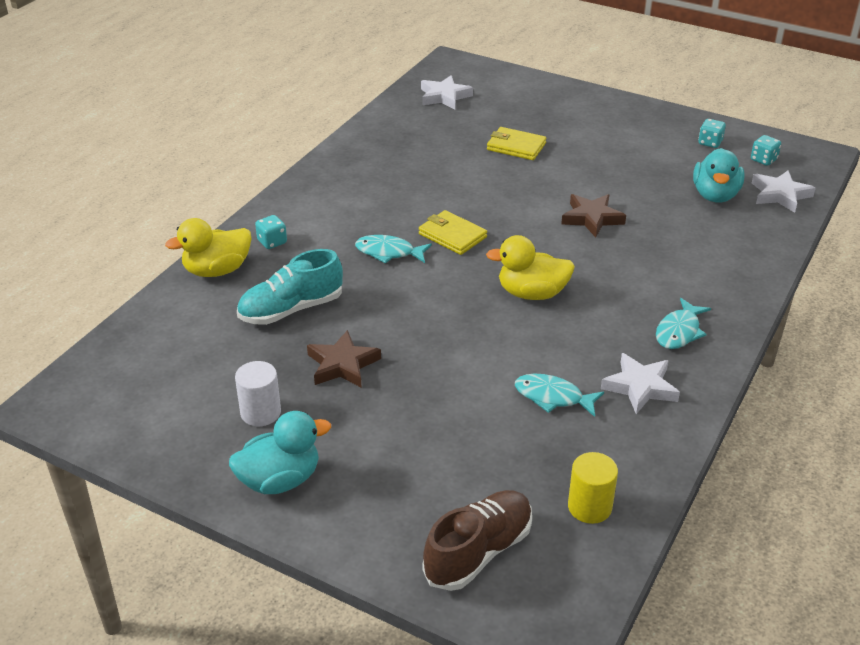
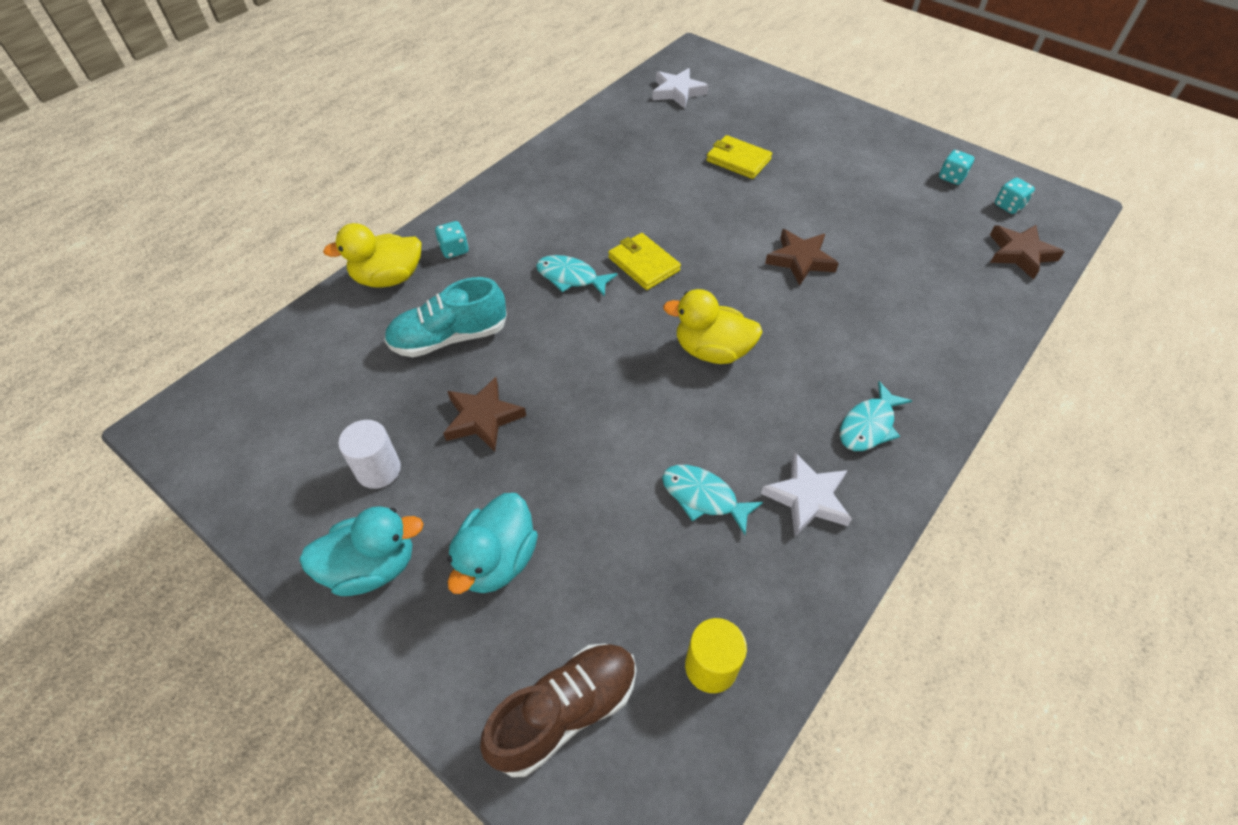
camera: 10 degrees right, 15 degrees up
(715, 195) = (945, 246): turquoise duck -> turquoise duck (497, 560)
(780, 195) = (1020, 254): white star -> brown star

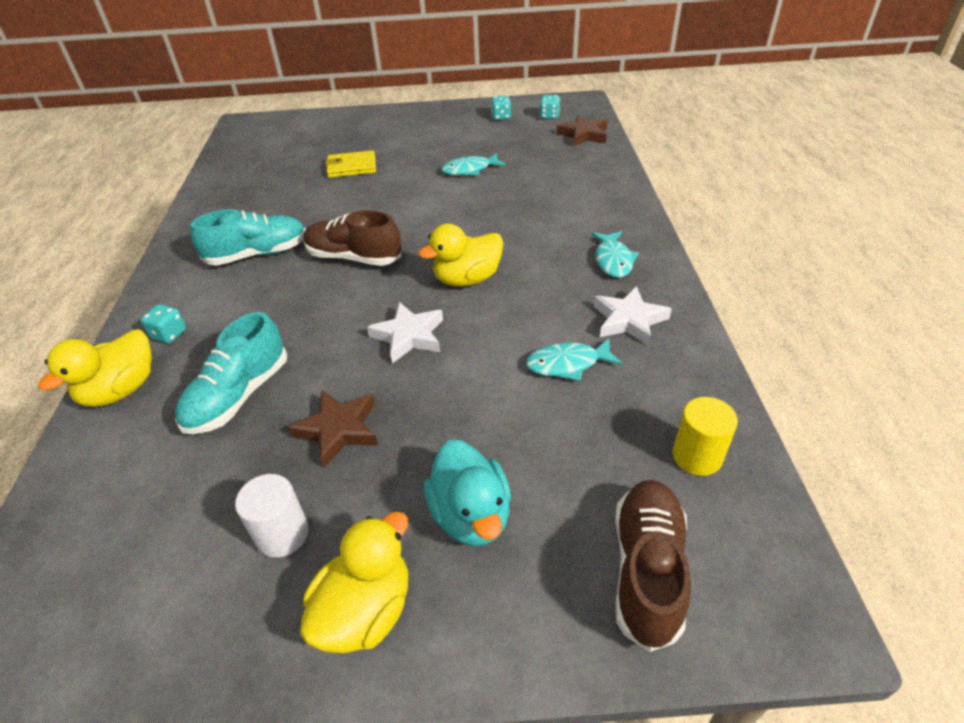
camera: 40 degrees left, 10 degrees down
(372, 566) = (365, 610): turquoise duck -> yellow duck
(570, 277) = (303, 296): turquoise fish -> turquoise fish (470, 170)
(576, 212) = (258, 254): none -> turquoise shoe
(643, 264) = (354, 258): yellow wallet -> brown shoe
(677, 92) = (256, 149): white star -> white star (409, 336)
(800, 260) = (463, 199): brown star -> none

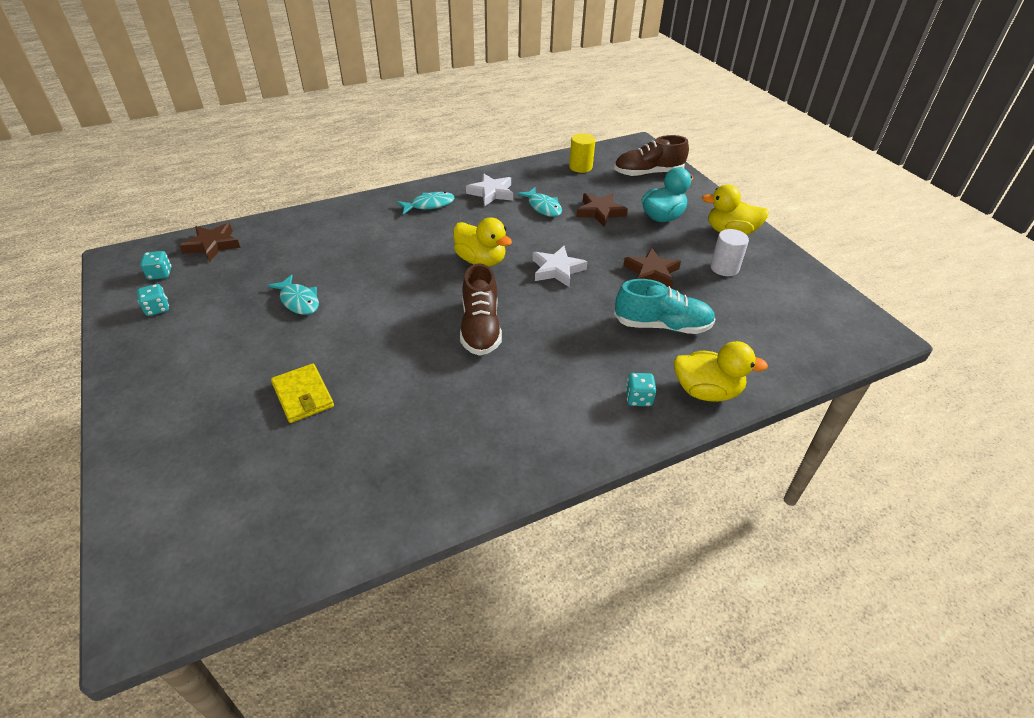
camera: 115 degrees left, 0 degrees up
(258, 254) = (504, 396): turquoise shoe -> none
(525, 429) = (600, 212): none -> brown star

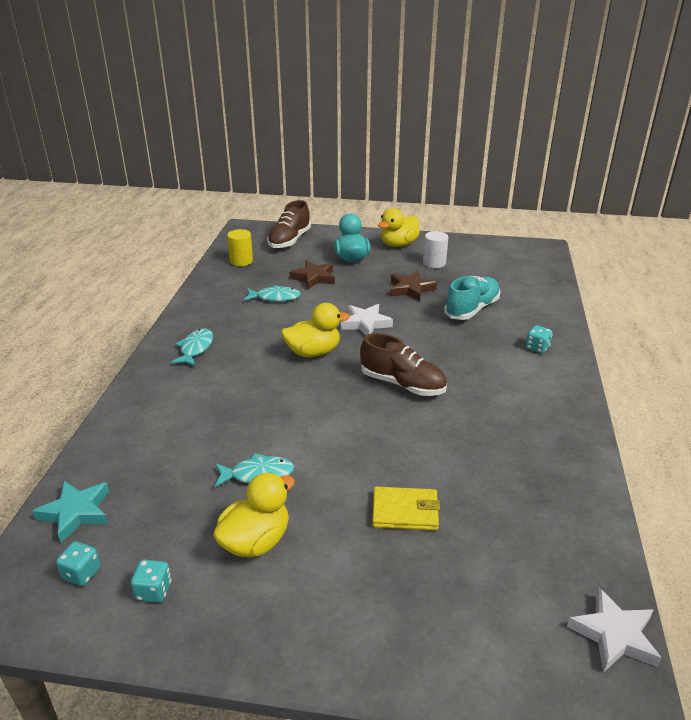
camera: 55 degrees left, 10 degrees down
(212, 245) = (76, 513): brown star -> turquoise star
(491, 193) = (221, 312): white star -> white star (614, 635)
(706, 391) = (549, 321): yellow duck -> yellow duck (255, 541)

